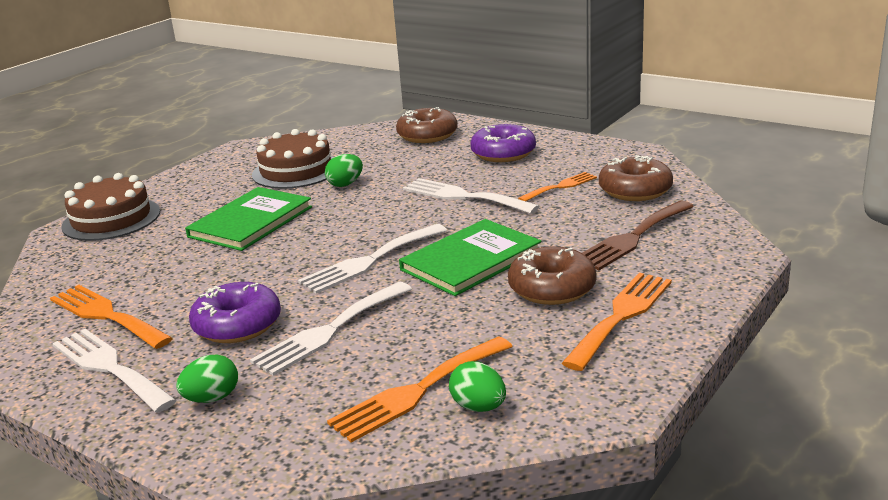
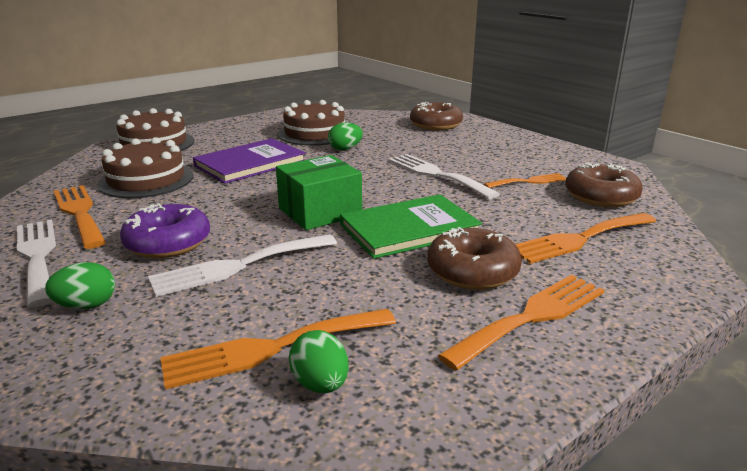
camera: 15 degrees right, 0 degrees up
(146, 264) = (146, 180): none -> brown cake
(250, 222) = (250, 163): green book -> purple book
(370, 261) = (320, 212): white fork -> green box
(503, 153) = (491, 147): purple donut -> none
(632, 238) = (580, 239): brown fork -> orange fork

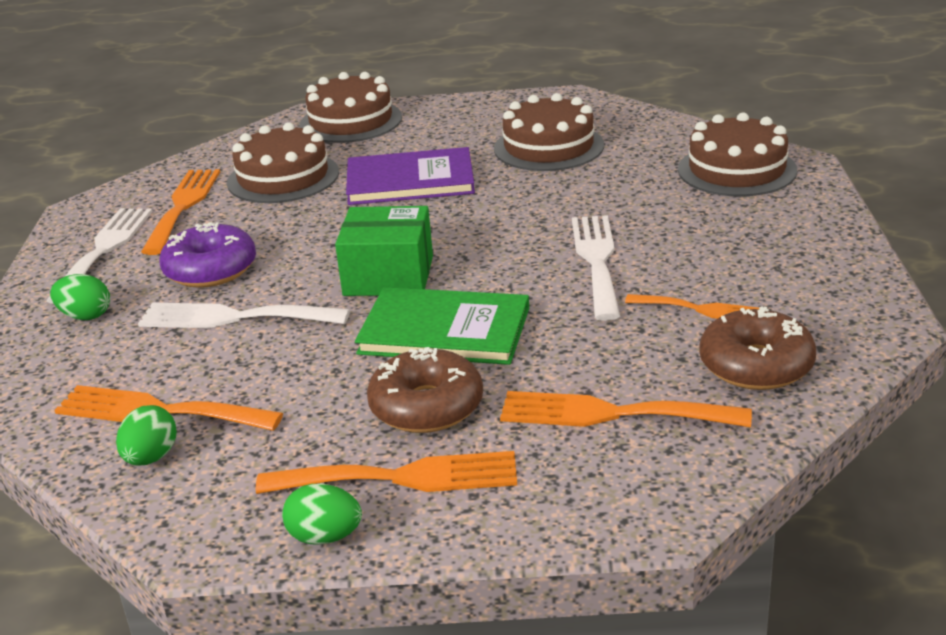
camera: 40 degrees right, 5 degrees up
(345, 149) = (548, 185): green egg -> green egg (325, 537)
(435, 125) = (737, 170): brown donut -> brown cake

